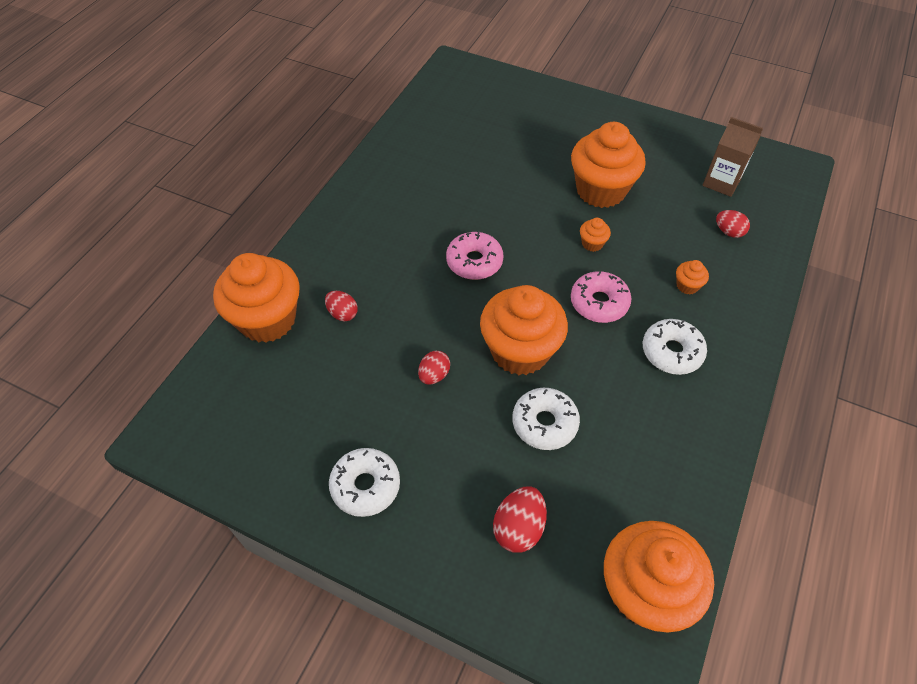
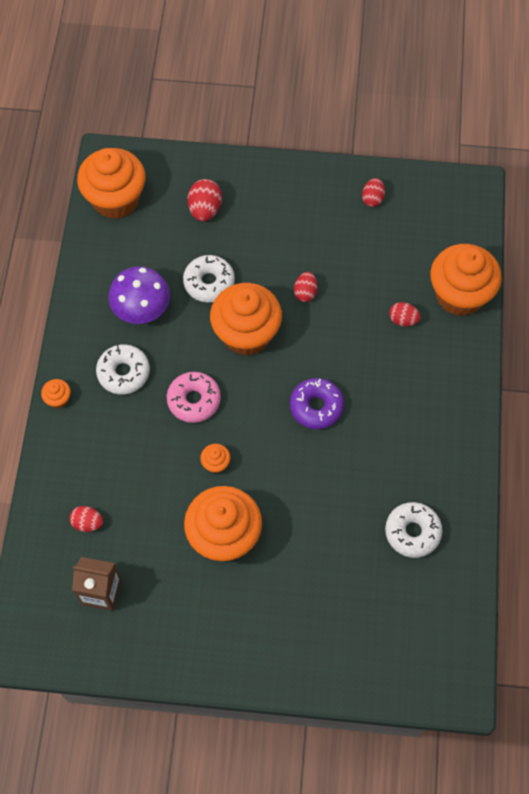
camera: 160 degrees right, 10 degrees up
(292, 466) = (372, 199): none -> red egg
(365, 486) = (316, 202): white donut -> white donut (412, 532)
(474, 262) = (316, 407): pink donut -> purple donut
(637, 417) = (142, 309): none -> purple mushroom
(687, 286) = (120, 444): orange cupcake -> orange cupcake (58, 399)

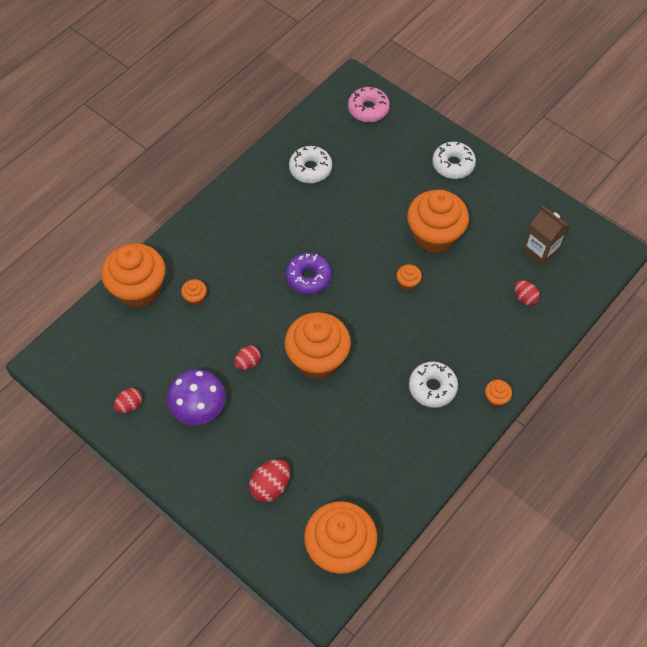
camera: 145 degrees left, 5 degrees down
(142, 309) = (384, 430): purple mushroom -> purple mushroom (199, 408)
(194, 400) = (393, 334): pink donut -> pink donut (368, 109)
(209, 283) = (315, 418): white donut -> white donut (453, 164)
(403, 320) = (195, 298): red egg -> orange cupcake

